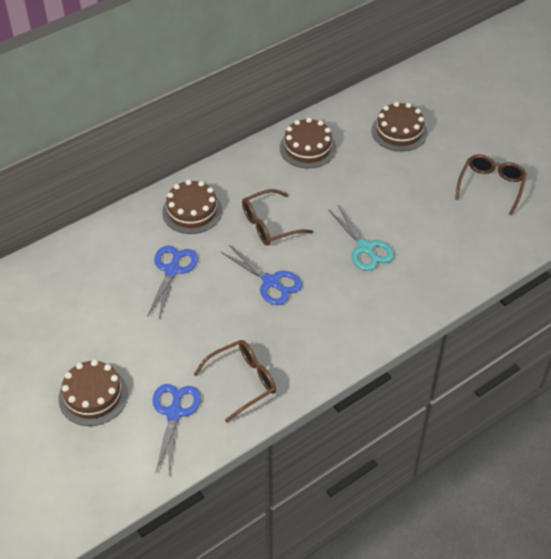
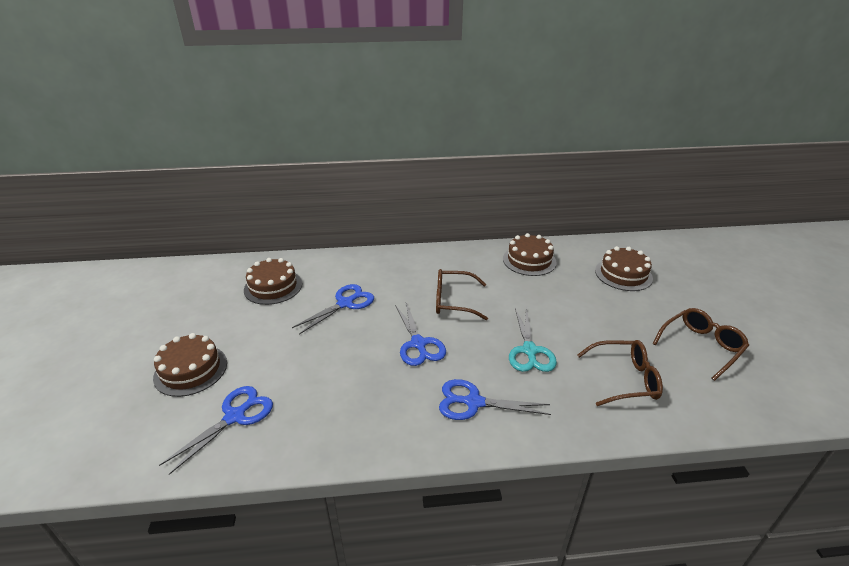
camera: 30 degrees right, 15 degrees down
(192, 211) = (398, 270): brown cake -> brown cake (273, 287)
(243, 381) = (319, 418): brown glasses -> brown glasses (625, 379)
(351, 313) = (474, 402): none -> blue scissors

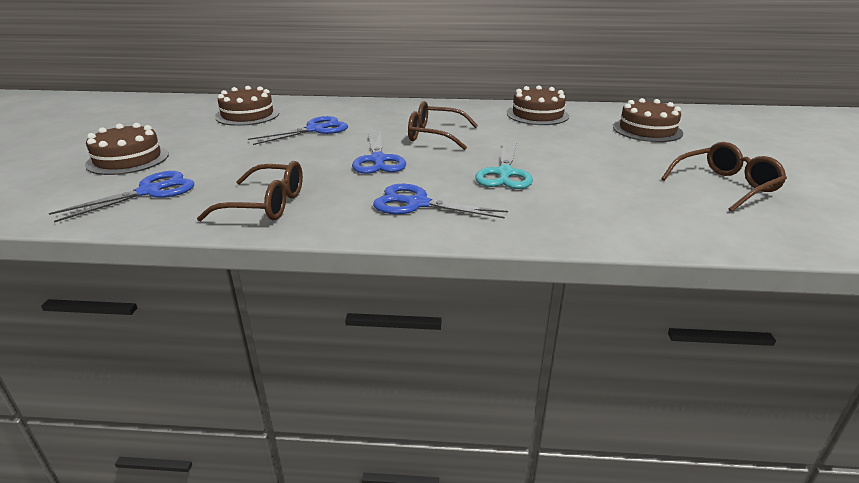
camera: 10 degrees right, 5 degrees down
(625, 379) = (613, 202): brown glasses -> brown glasses (266, 205)

